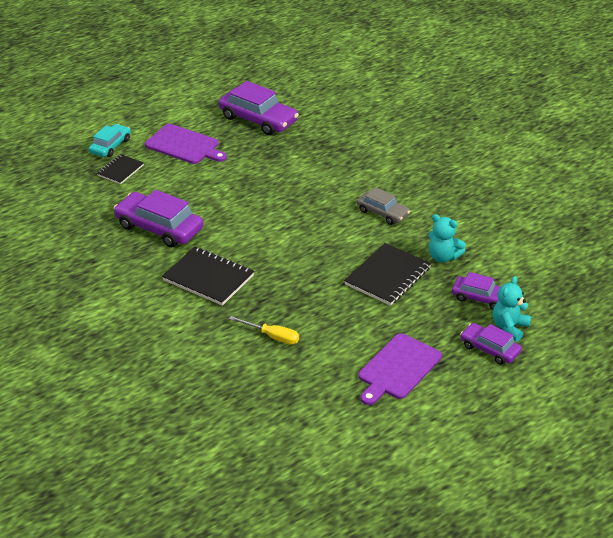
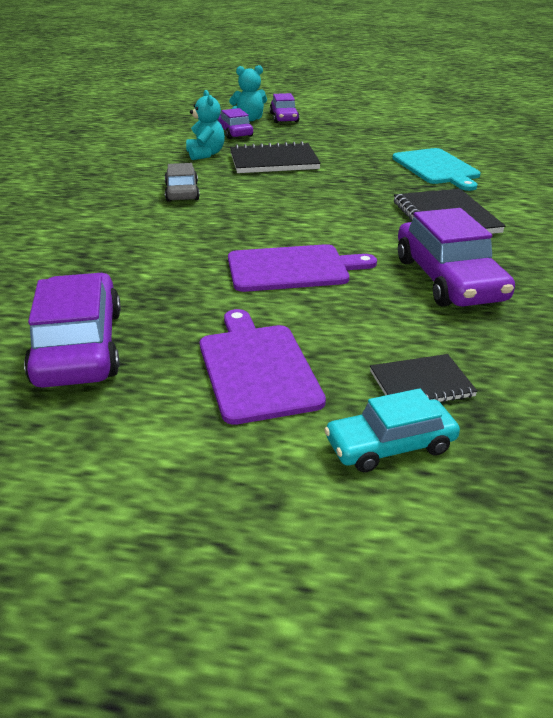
camera: 135 degrees left, 5 degrees down
(272, 336) = (437, 168): yellow screwdriver -> turquoise cutting board
(398, 368) = (364, 130): purple cutting board -> purple cutting board (292, 268)

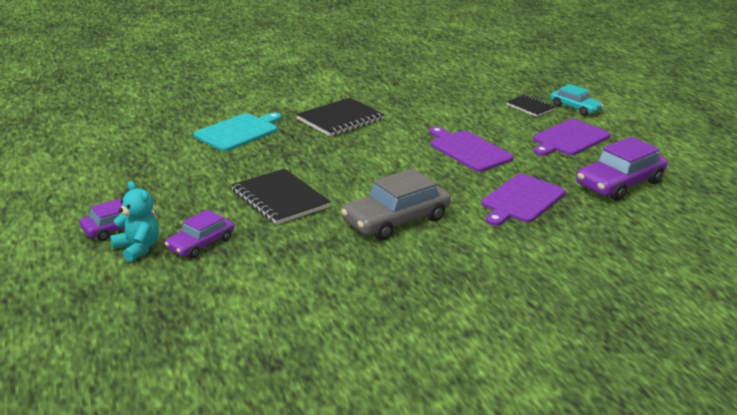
camera: 120 degrees left, 5 degrees down
(135, 259) = (521, 200): none -> purple cutting board
(182, 192) = (396, 220): grey car -> grey car, size x1.66
(205, 154) = (289, 238): turquoise teddy bear -> none
(448, 279) = (428, 111): purple car -> none

